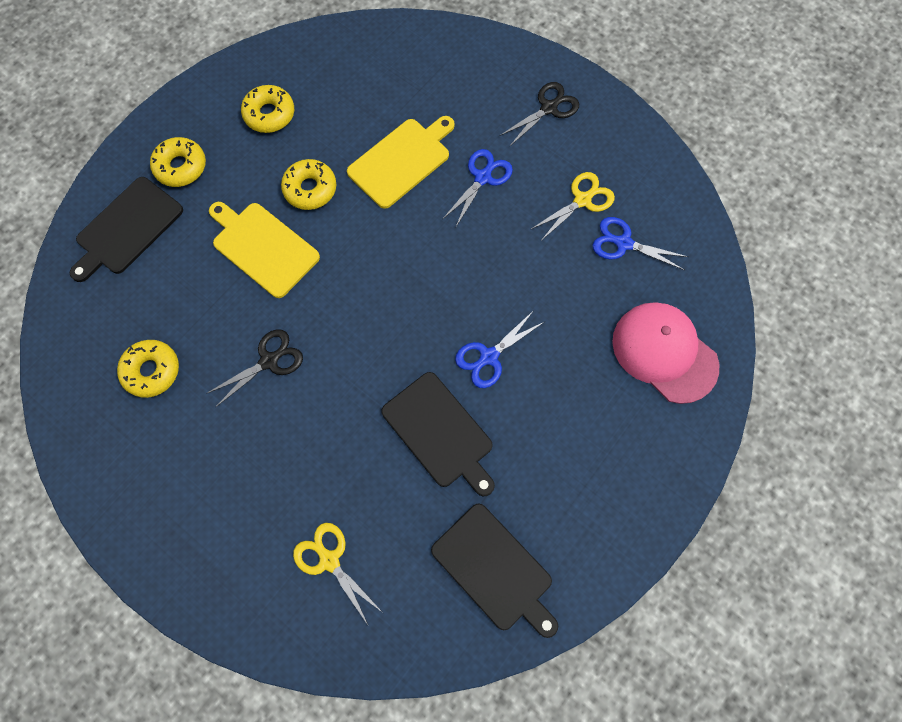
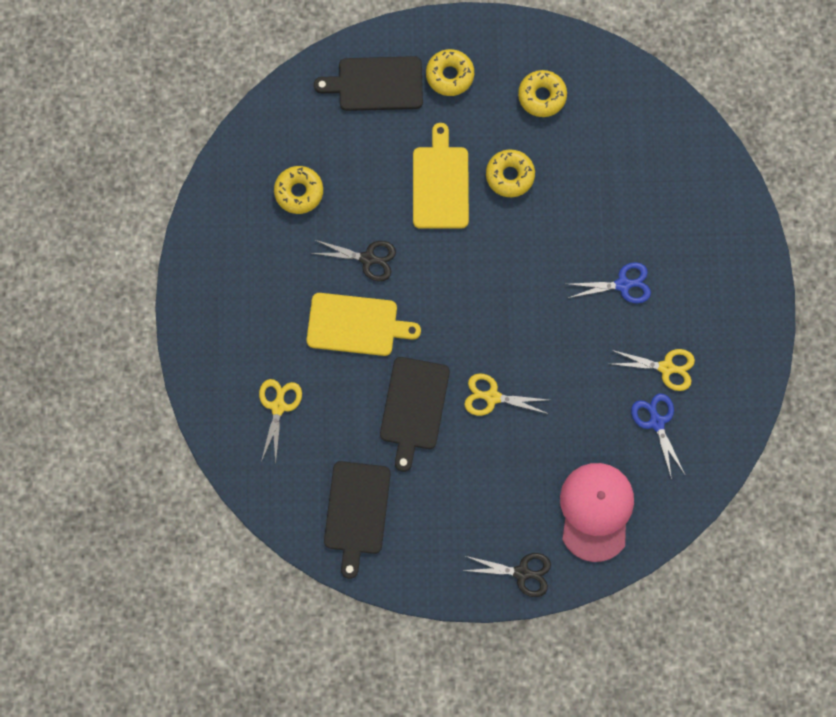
camera: 50 degrees right, 5 degrees up
(401, 161) = (586, 218): yellow cutting board -> yellow cutting board (356, 325)
(488, 357) = (492, 397): blue scissors -> yellow scissors
(549, 108) = (723, 285): black scissors -> black scissors (522, 573)

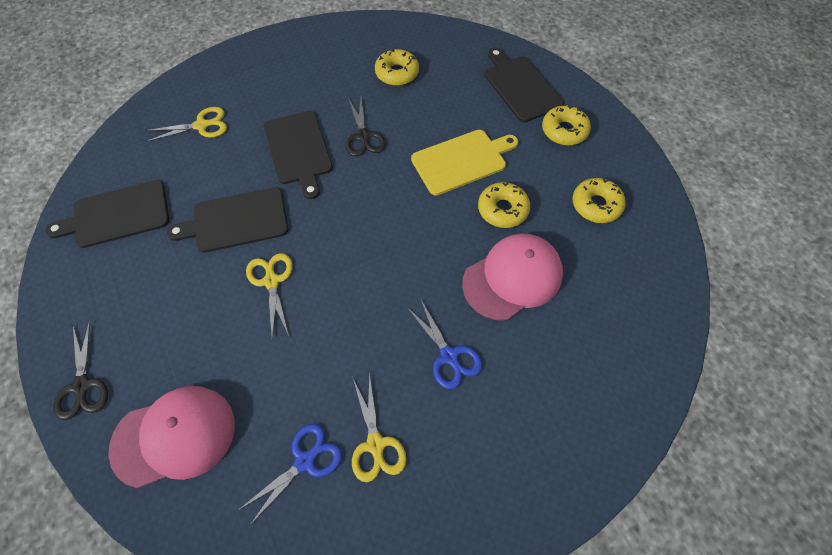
camera: 65 degrees right, 15 degrees down
(356, 325) = (298, 150): yellow cutting board -> black cutting board
(579, 202) = (513, 278): none -> pink cap

